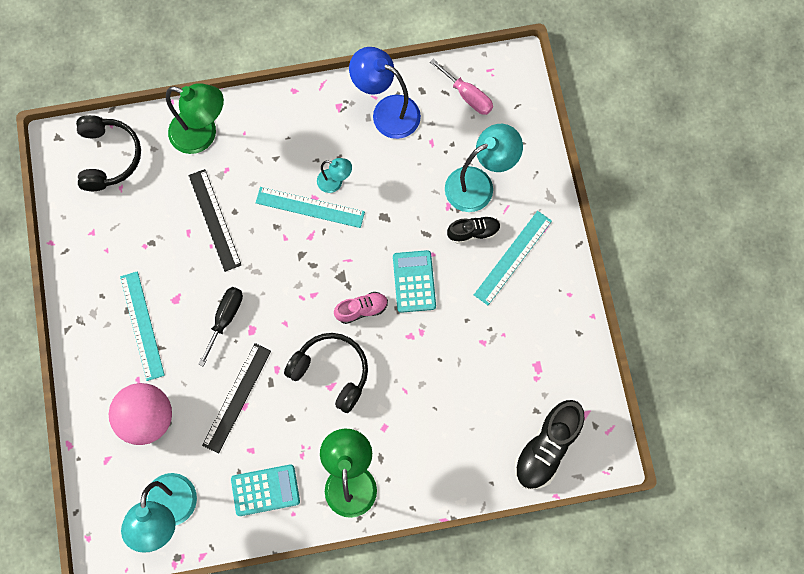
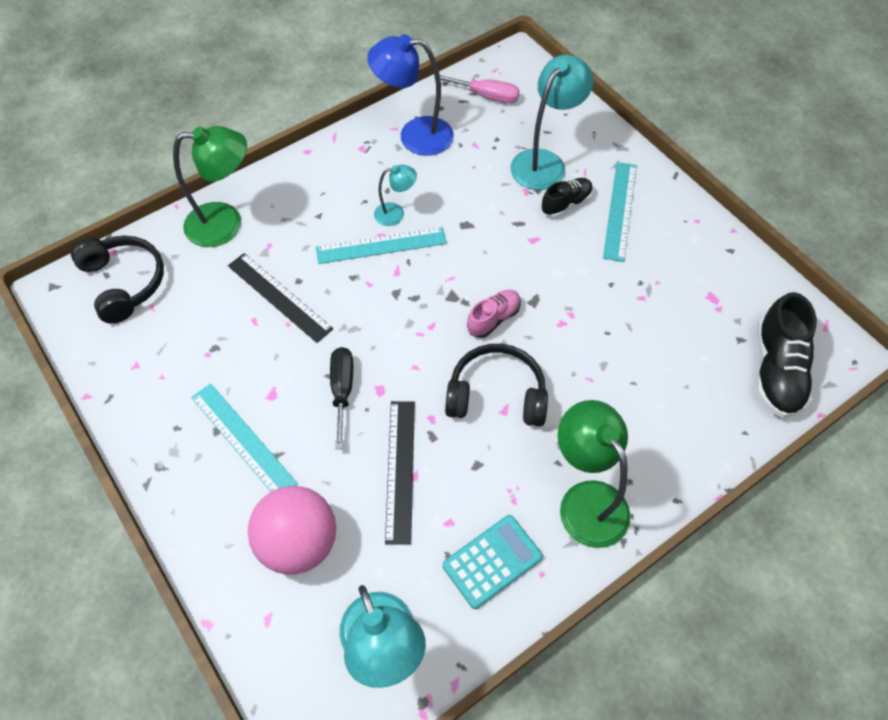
camera: 25 degrees left, 15 degrees down
(414, 281) = (533, 270): turquoise calculator -> none

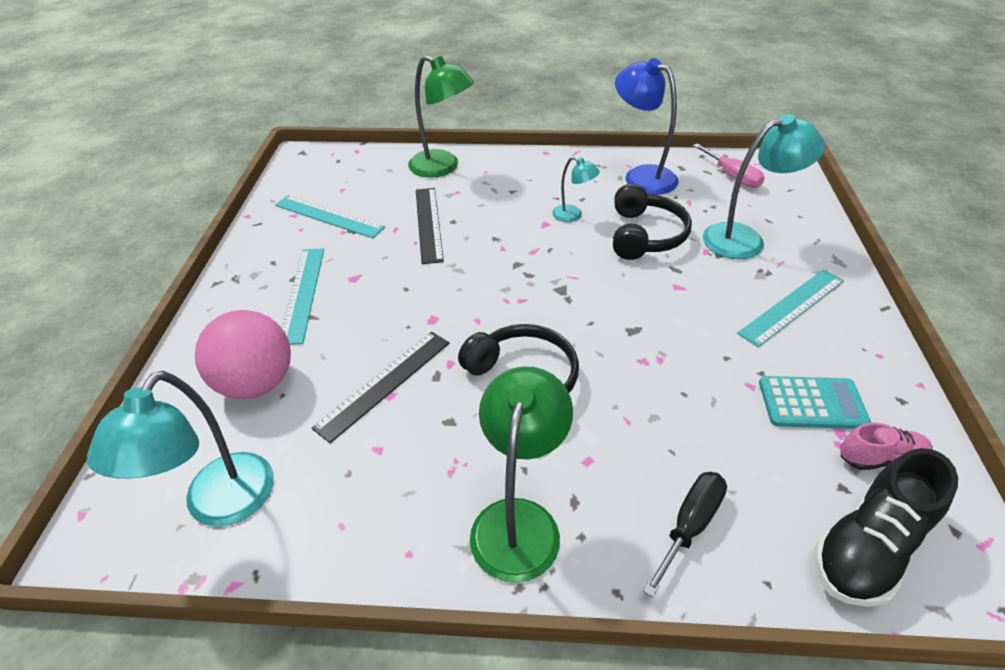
camera: 40 degrees right, 15 degrees down
(124, 283) = (342, 169): black headphones -> black headphones (644, 235)
(342, 390) = (404, 304): black screwdriver -> black screwdriver (690, 525)
(381, 245) = (539, 229): turquoise ruler -> turquoise ruler (329, 216)
(492, 561) = (378, 507): turquoise calculator -> turquoise calculator (812, 403)
(493, 319) = (581, 323): pink shoe -> pink shoe (880, 458)
(566, 204) = (737, 276): black shoe -> none

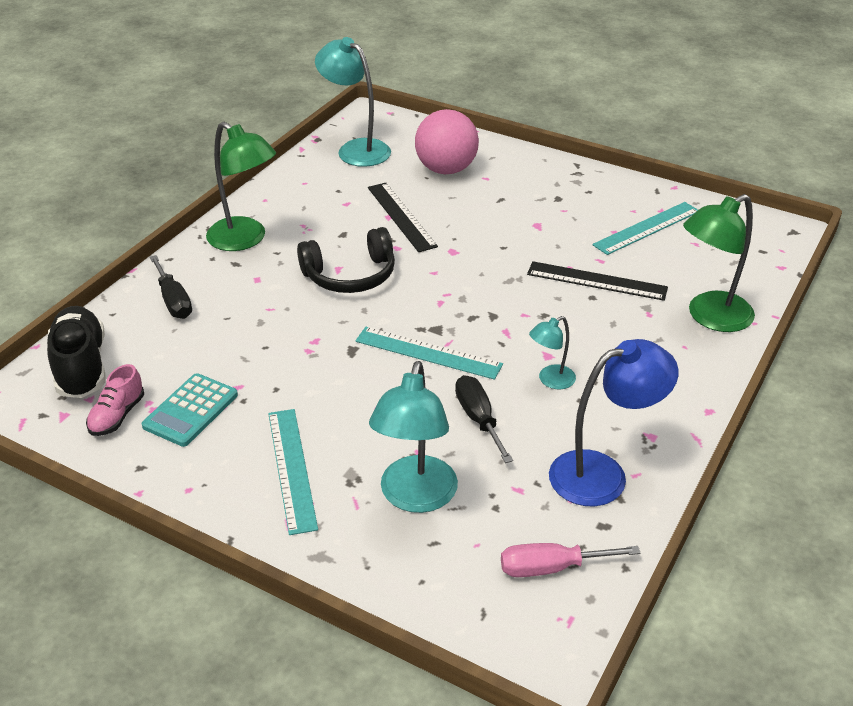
camera: 115 degrees right, 5 degrees down
(302, 293) = (534, 199): turquoise ruler -> turquoise ruler (428, 352)
(644, 235) = (478, 419): black headphones -> black screwdriver

